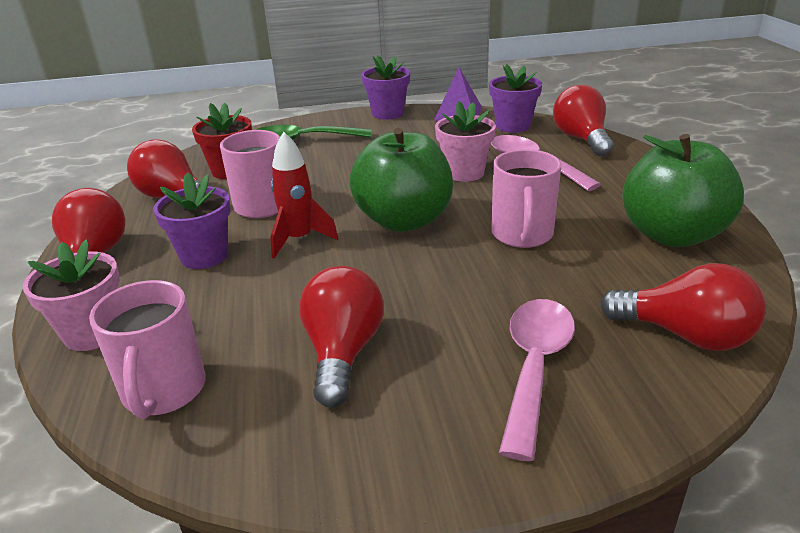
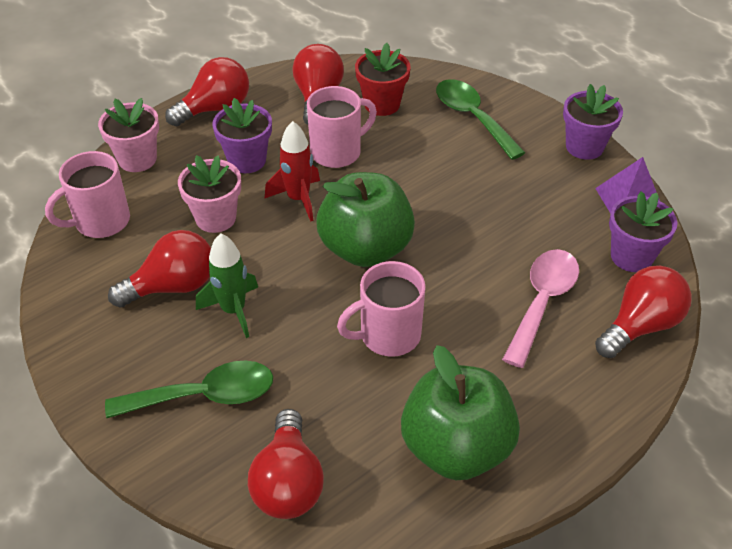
camera: 60 degrees right, 15 degrees up
(419, 316) = (233, 310): none -> green rocket
(464, 173) = (485, 256): pink flower pot -> pink flower pot (215, 218)
(535, 366) = (205, 395): pink spoon -> green spoon

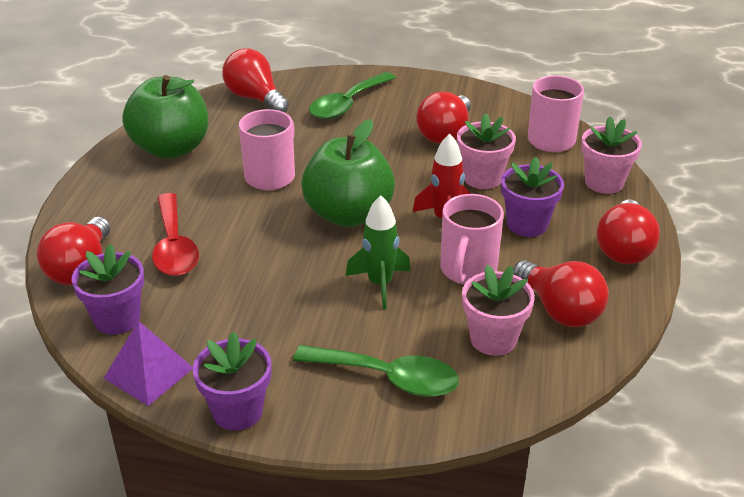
camera: 140 degrees right, 10 degrees down
(233, 310) = (389, 141): green rocket -> green rocket (380, 284)
(382, 104) = (493, 339): red flower pot -> pink flower pot
(542, 302) = (174, 247): pink spoon -> red spoon

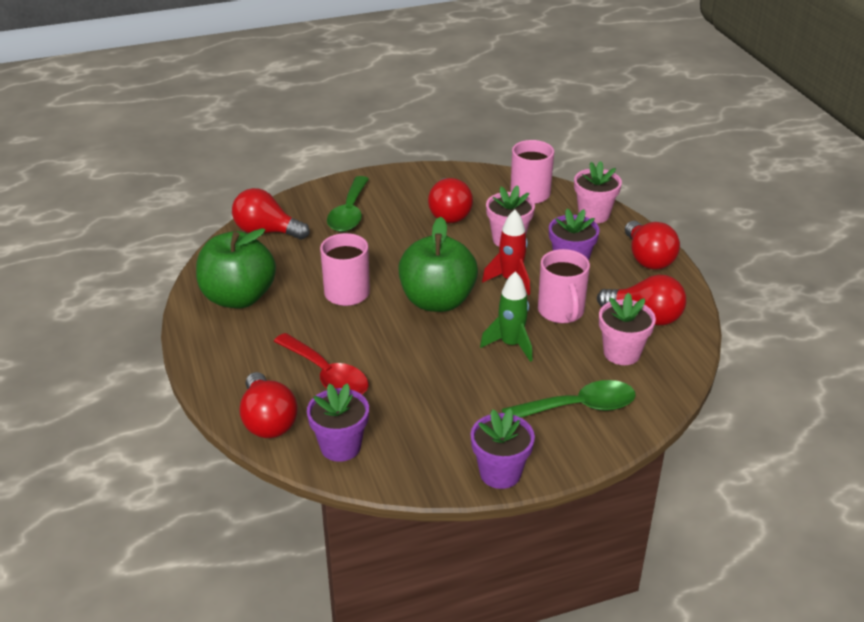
camera: 30 degrees left, 0 degrees up
(148, 373) = (407, 475): purple pyramid -> none

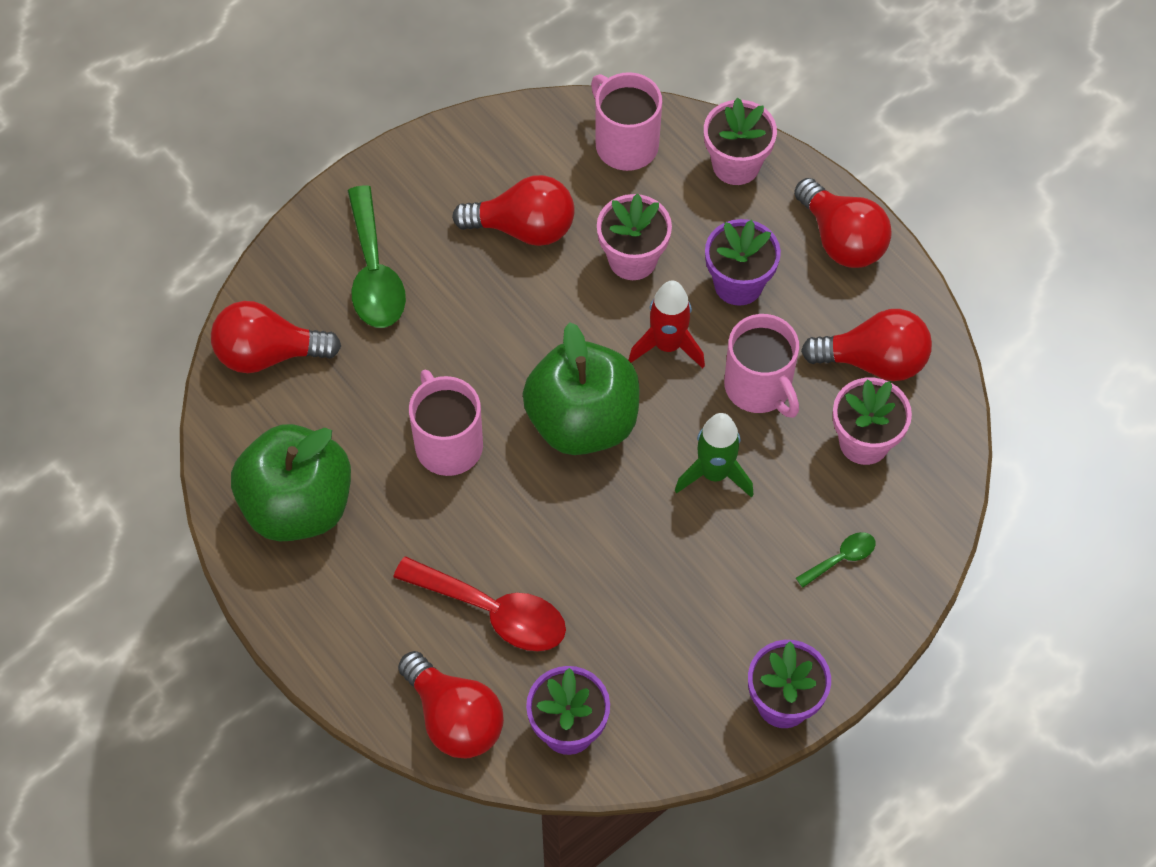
camera: 20 degrees left, 25 degrees up
(449, 213) = (524, 228): red light bulb -> red light bulb turned 60 degrees counterclockwise
(579, 407) = (841, 558): green spoon -> green spoon, size x0.49

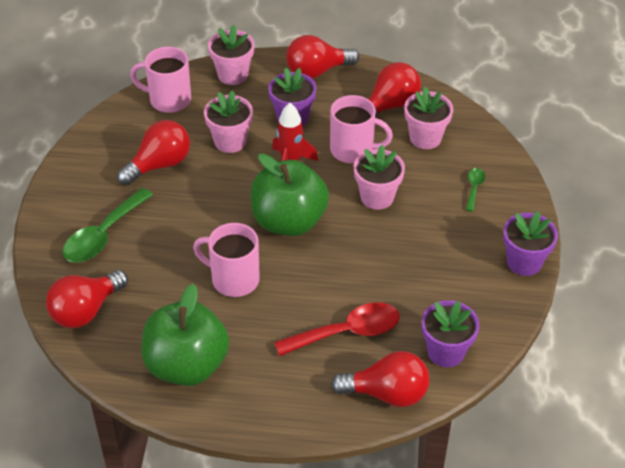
camera: 45 degrees left, 15 degrees down
(374, 273) = (103, 235): green spoon -> green spoon turned 90 degrees clockwise
(714, 473) = (377, 197): green rocket -> pink flower pot
(842, 239) = (317, 71): red light bulb -> red light bulb turned 150 degrees clockwise

